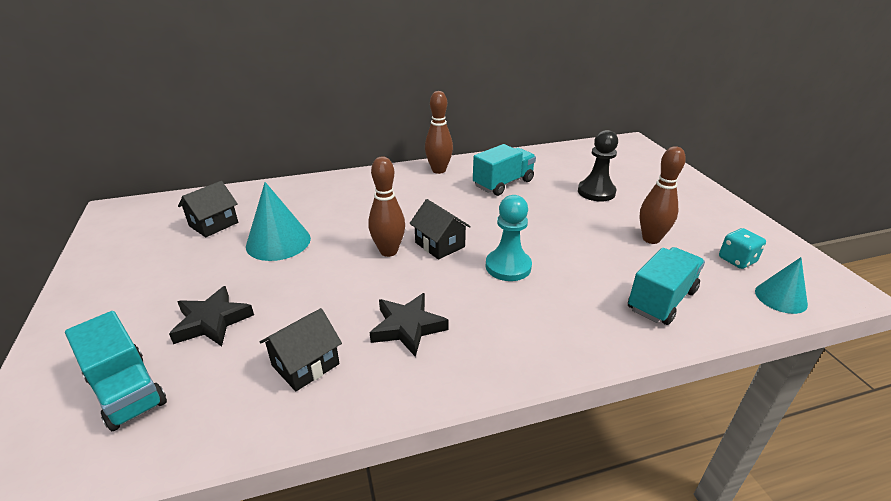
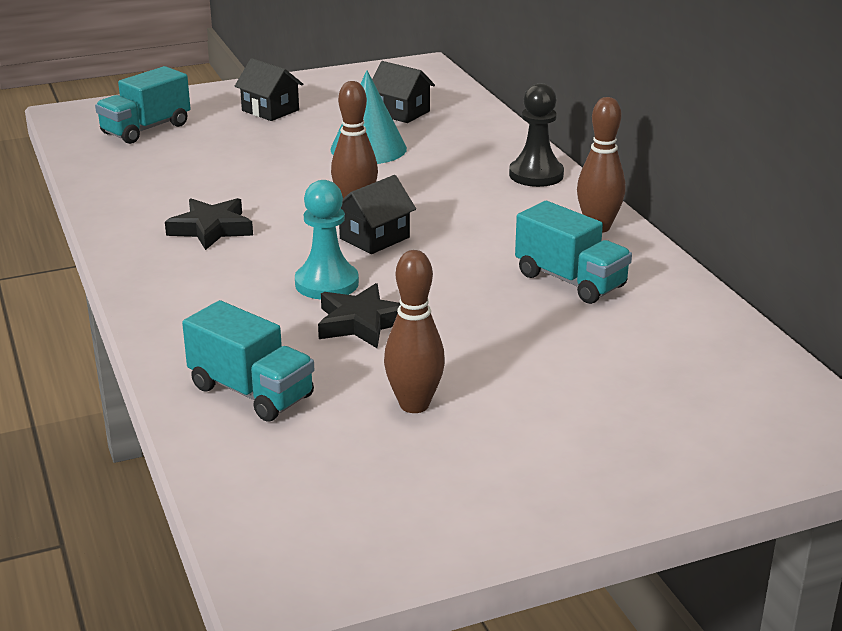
camera: 85 degrees right, 5 degrees down
(212, 321) = (228, 142): black star -> black star (361, 323)
(305, 365) = (164, 188): black house -> black house (270, 110)
(596, 192) = (570, 367): black pawn -> black pawn (536, 175)
(737, 260) = (358, 483): turquoise dice -> none
(780, 297) = (254, 504): turquoise cone -> none

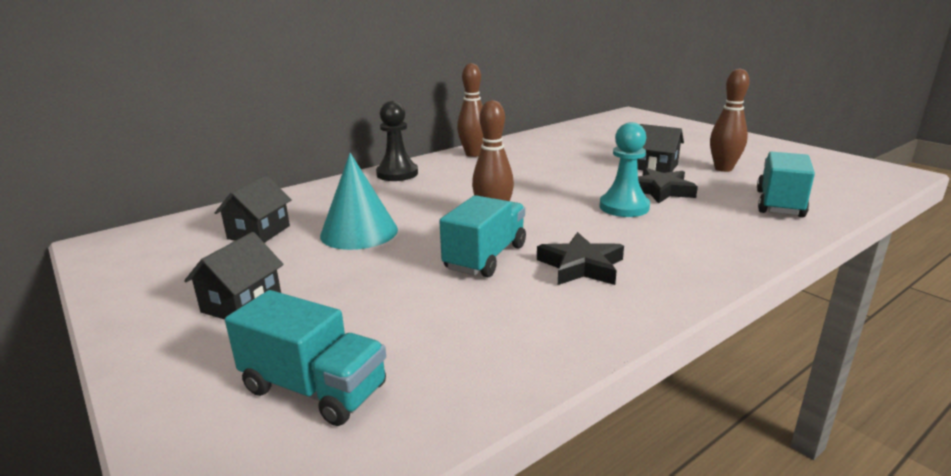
camera: 105 degrees left, 5 degrees down
(374, 238) = (539, 204): black house -> black house (655, 167)
(570, 280) = (549, 154): turquoise truck -> turquoise truck (485, 257)

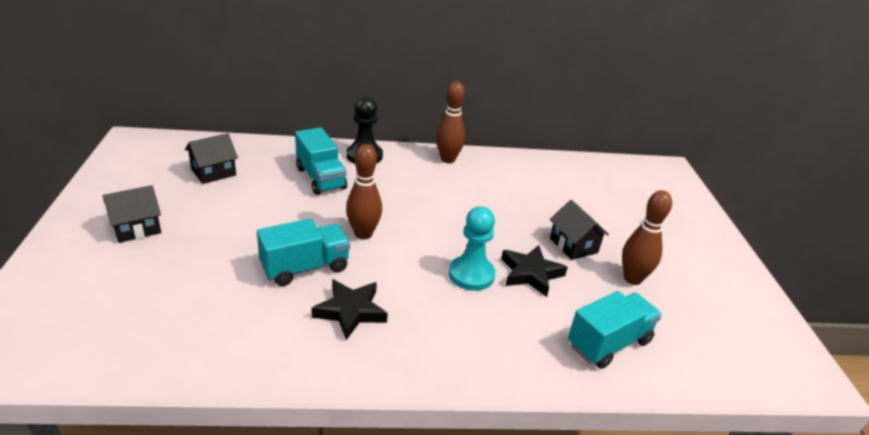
camera: 30 degrees right, 10 degrees up
(314, 389) = (95, 309): turquoise truck -> turquoise truck (321, 178)
(359, 232) = (265, 202): turquoise cone -> none

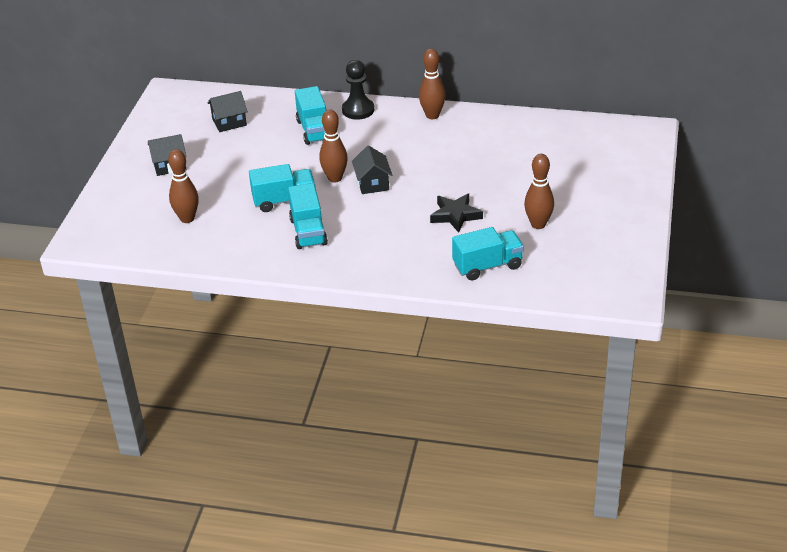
camera: 20 degrees right, 5 degrees up
(167, 304) = (187, 218): none -> brown bowling pin
(350, 311) = (308, 232): black star -> turquoise truck
(471, 275) = (407, 213): turquoise pawn -> none
(573, 245) = (504, 196): black house -> black house (372, 183)

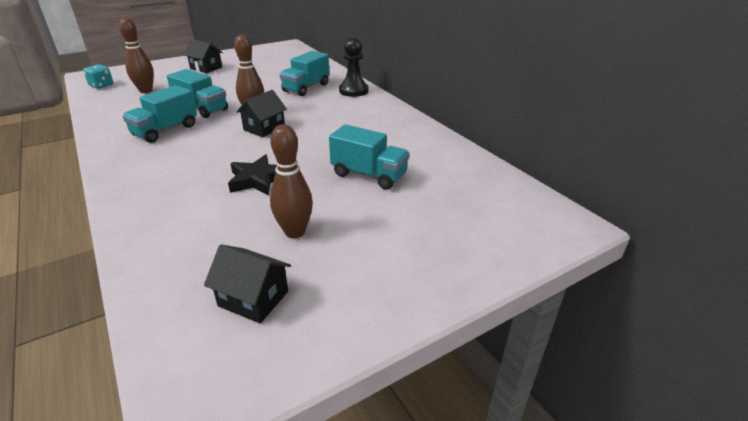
camera: 45 degrees right, 5 degrees down
(128, 241) = (101, 85): none -> turquoise dice
(229, 122) = (278, 66): black house -> black house (253, 298)
(432, 115) = (392, 115): brown bowling pin -> none
(487, 266) = (181, 234): turquoise truck -> turquoise truck (369, 175)

